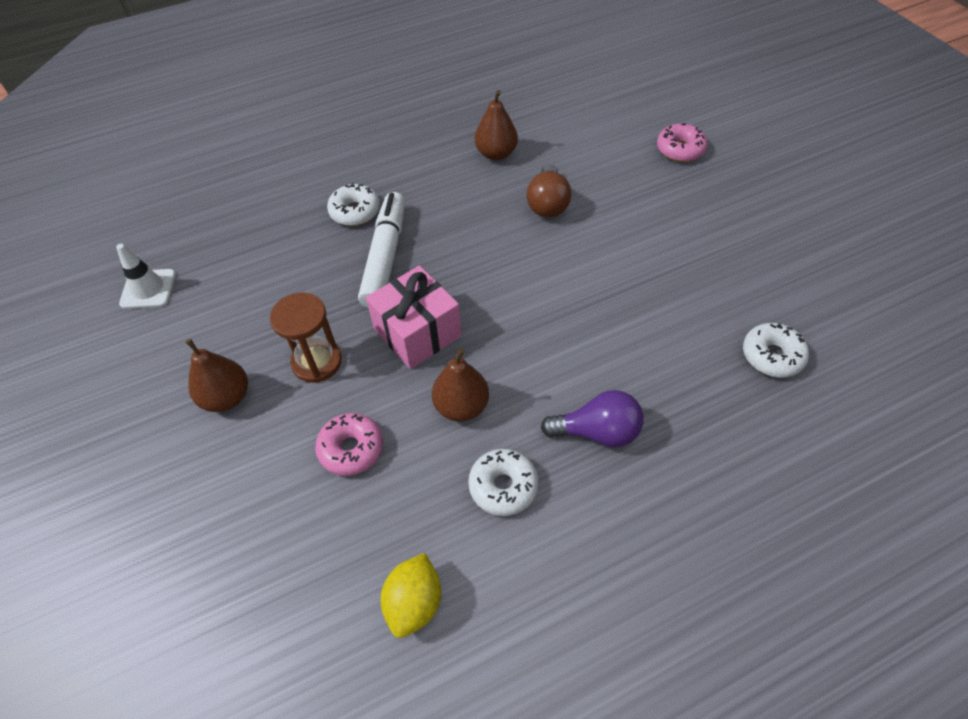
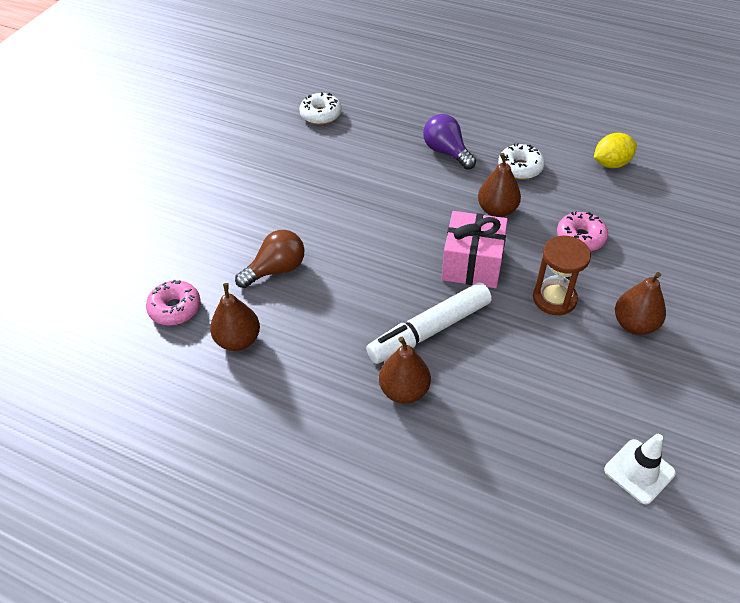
camera: 130 degrees left, 5 degrees down
(355, 211) = (404, 390): white donut -> brown pear
(680, 149) = (139, 228): pink donut -> pink donut (175, 308)

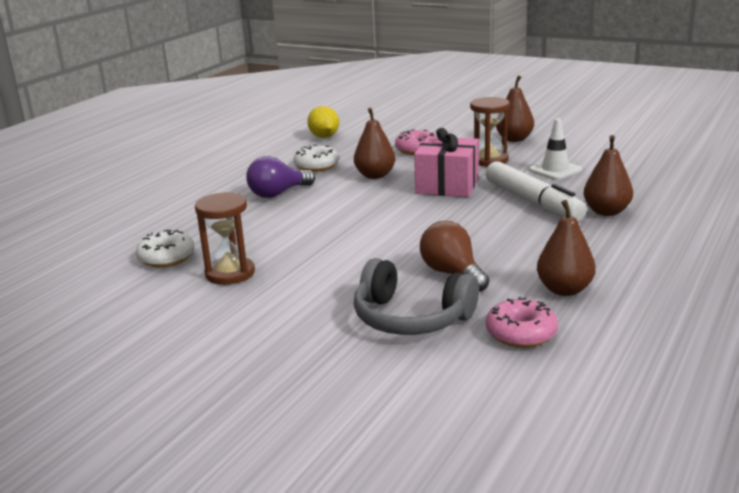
camera: 85 degrees left, 25 degrees down
(209, 248) = (411, 318): none -> grey headphones
(292, 149) = (230, 273): none -> brown hourglass
(639, 471) = (650, 145): white traffic cone -> white traffic cone (555, 170)

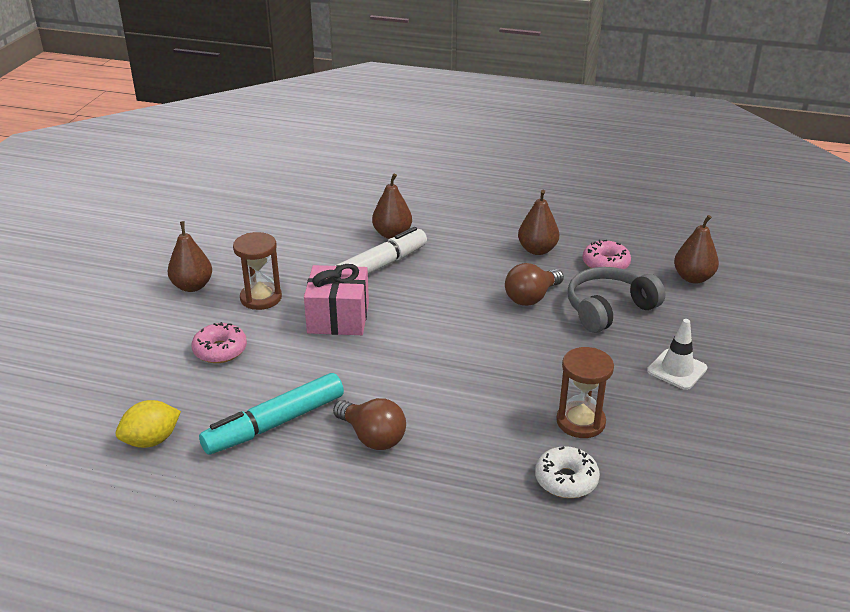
camera: 105 degrees left, 10 degrees up
(278, 193) = (372, 437): purple light bulb -> brown light bulb
(316, 166) = (275, 424): white donut -> turquoise marker
(375, 175) = (309, 370): brown pear -> brown pear (693, 278)
(411, 318) = (609, 309): grey headphones -> grey headphones turned 135 degrees counterclockwise
(555, 170) = (292, 259): white traffic cone -> white traffic cone (677, 369)

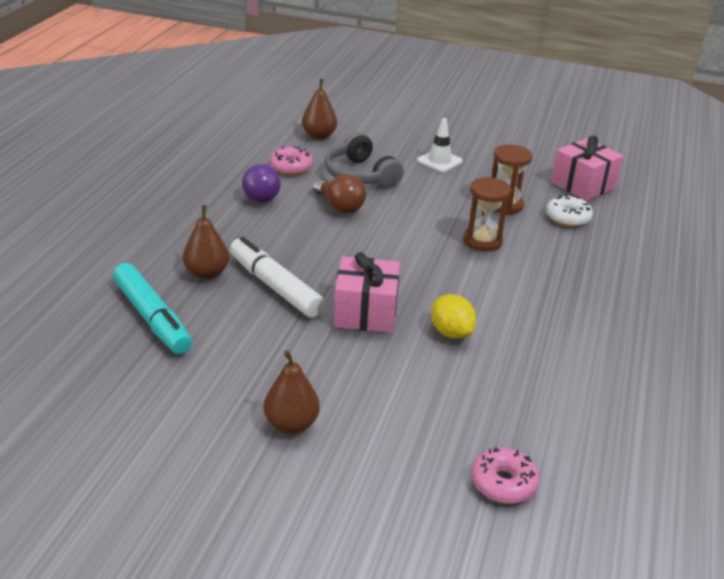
camera: 90 degrees left, 0 degrees up
(151, 440) = (574, 432): yellow lemon -> yellow lemon (451, 332)
(220, 350) = (423, 393): pink donut -> pink donut (503, 483)
(261, 298) = (324, 366): brown hourglass -> brown hourglass (482, 241)
(275, 424) = (534, 351): turquoise marker -> turquoise marker (152, 318)
(372, 437) = (541, 298): brown light bulb -> none
(537, 250) = (260, 195): brown pear -> purple light bulb
(671, 508) = (583, 185): none -> pink gift

